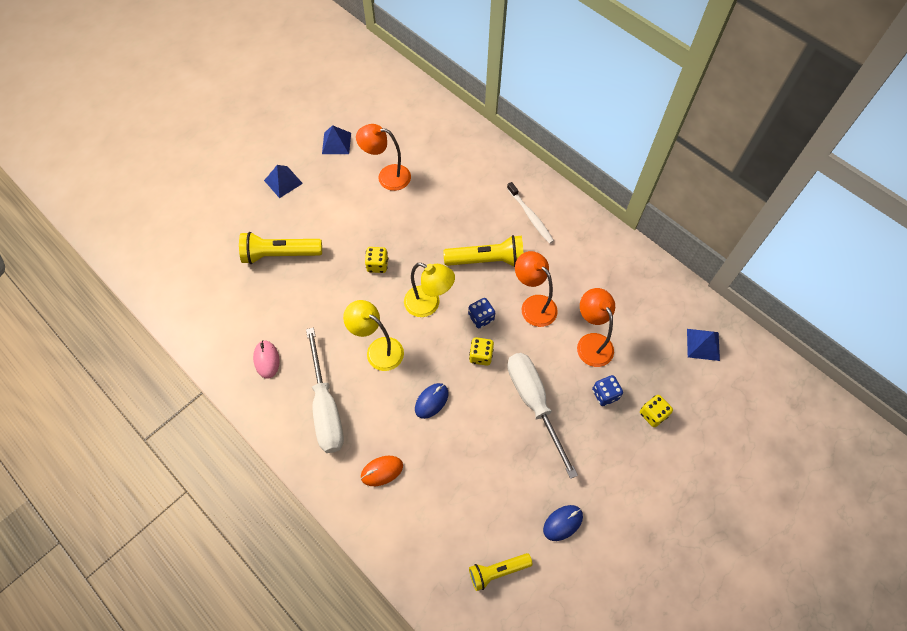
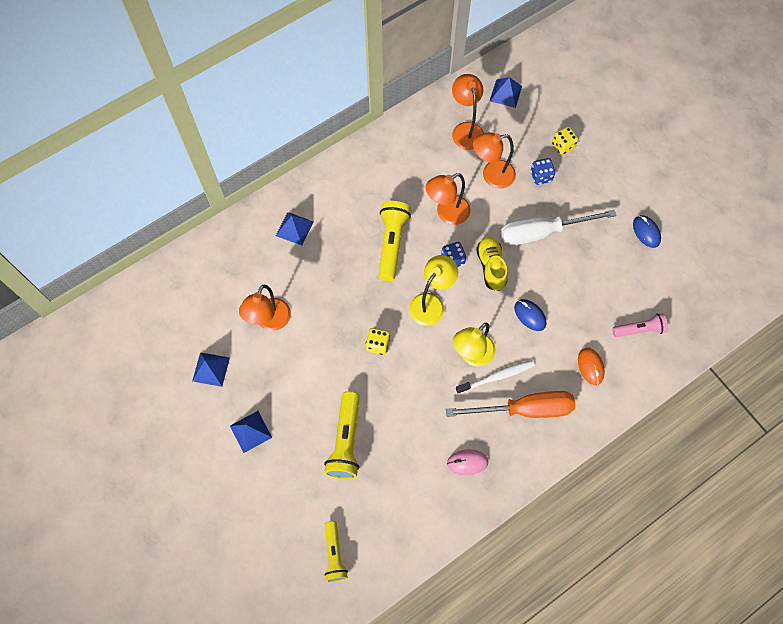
camera: 80 degrees left, 5 degrees up
(326, 407) = (524, 409): white screwdriver -> orange screwdriver
(434, 523) = (639, 329): none -> pink flashlight
(481, 356) = (491, 267): yellow dice -> yellow shoe
(484, 178) = (294, 228): none -> blue pyramid
(497, 571) = (681, 287): yellow flashlight -> yellow flashlight (334, 554)
(530, 216) = (350, 196): white toothbrush -> white toothbrush (497, 377)
(641, 310) = (466, 129): none -> orange lamp

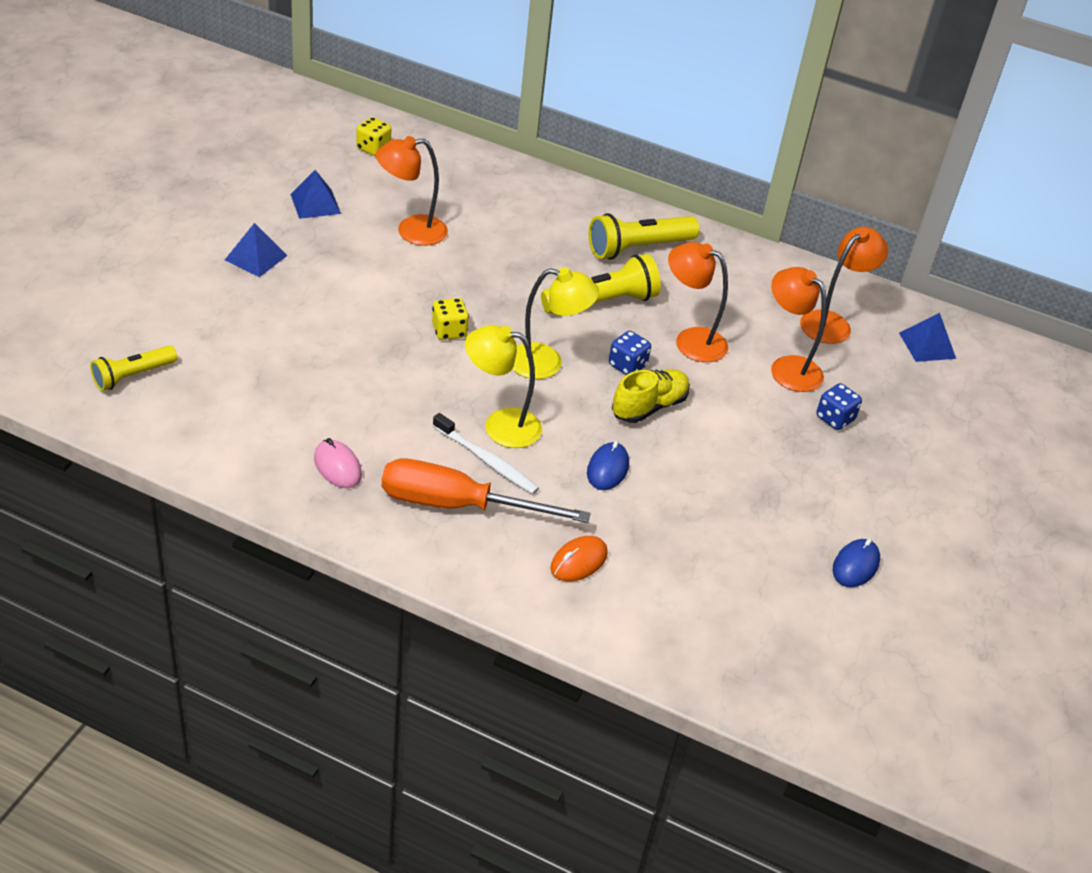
camera: 55 degrees right, 25 degrees down
(294, 228) = (551, 214): blue pyramid -> none
(346, 441) = (294, 341): yellow flashlight -> yellow flashlight (638, 248)
(524, 409) = (458, 505): orange screwdriver -> orange screwdriver turned 135 degrees clockwise
(542, 232) = (748, 445): white screwdriver -> none
(563, 146) = (905, 428): yellow dice -> yellow dice (373, 148)
(639, 329) = (684, 604): pink flashlight -> none

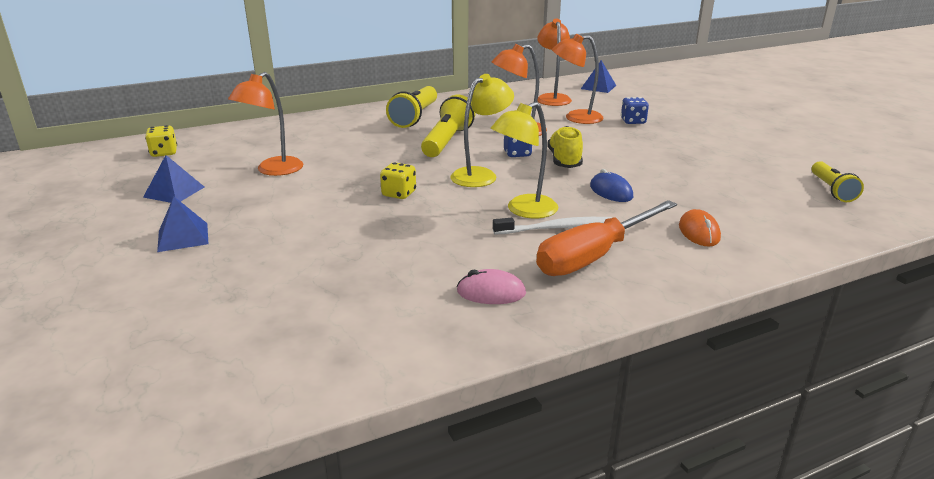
camera: 45 degrees left, 15 degrees down
(132, 376) = (216, 362): yellow flashlight -> yellow flashlight (831, 190)
(855, 565) = (766, 156): blue mouse -> none

